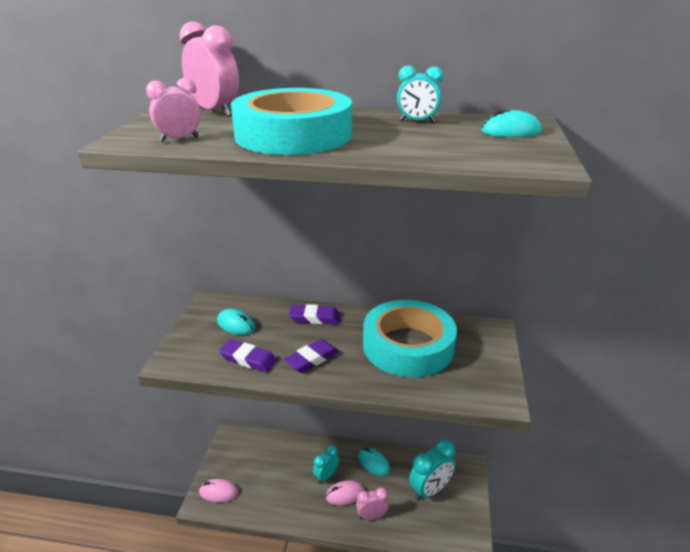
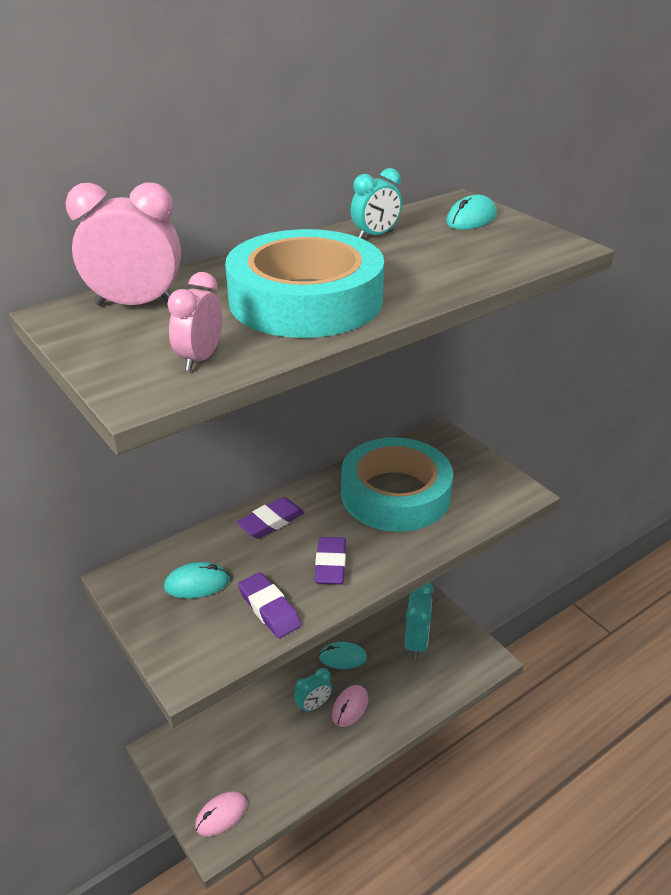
camera: 45 degrees left, 5 degrees up
(248, 359) = (269, 608): purple eraser -> purple eraser turned 75 degrees clockwise
(326, 476) = (313, 705): turquoise clock -> turquoise clock turned 120 degrees counterclockwise
(371, 516) = (394, 706): pink clock -> none

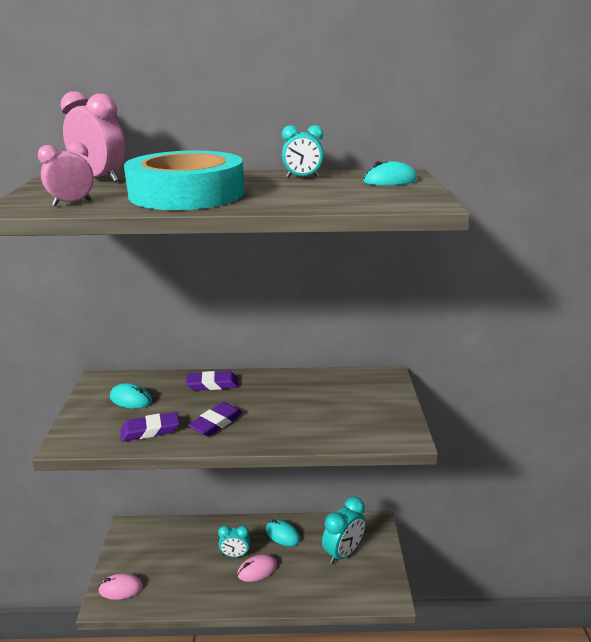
camera: 35 degrees right, 10 degrees down
(269, 608) = (150, 430): purple eraser -> purple eraser turned 75 degrees clockwise
(395, 494) = (310, 400): turquoise tape -> none

